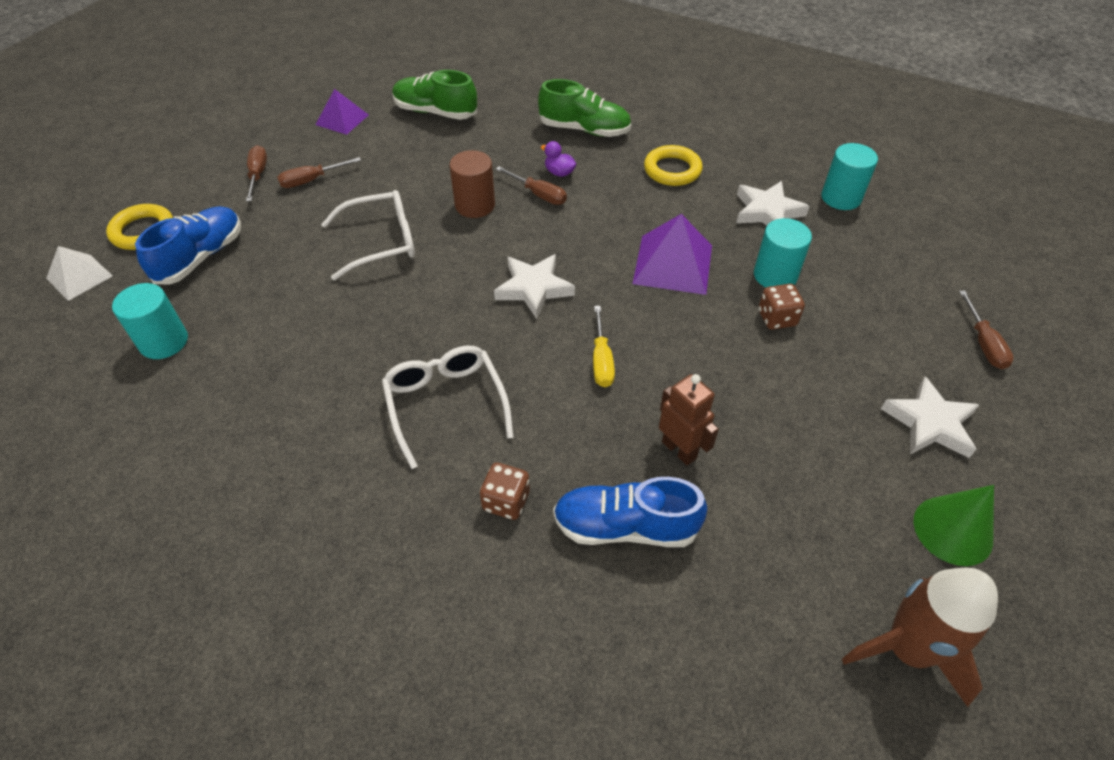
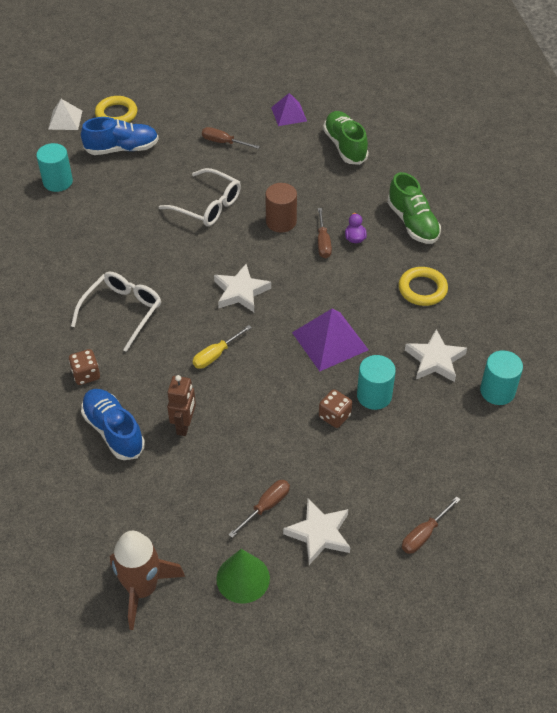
camera: 50 degrees right, 0 degrees up
(258, 175) = (203, 119): brown screwdriver -> brown screwdriver (266, 506)

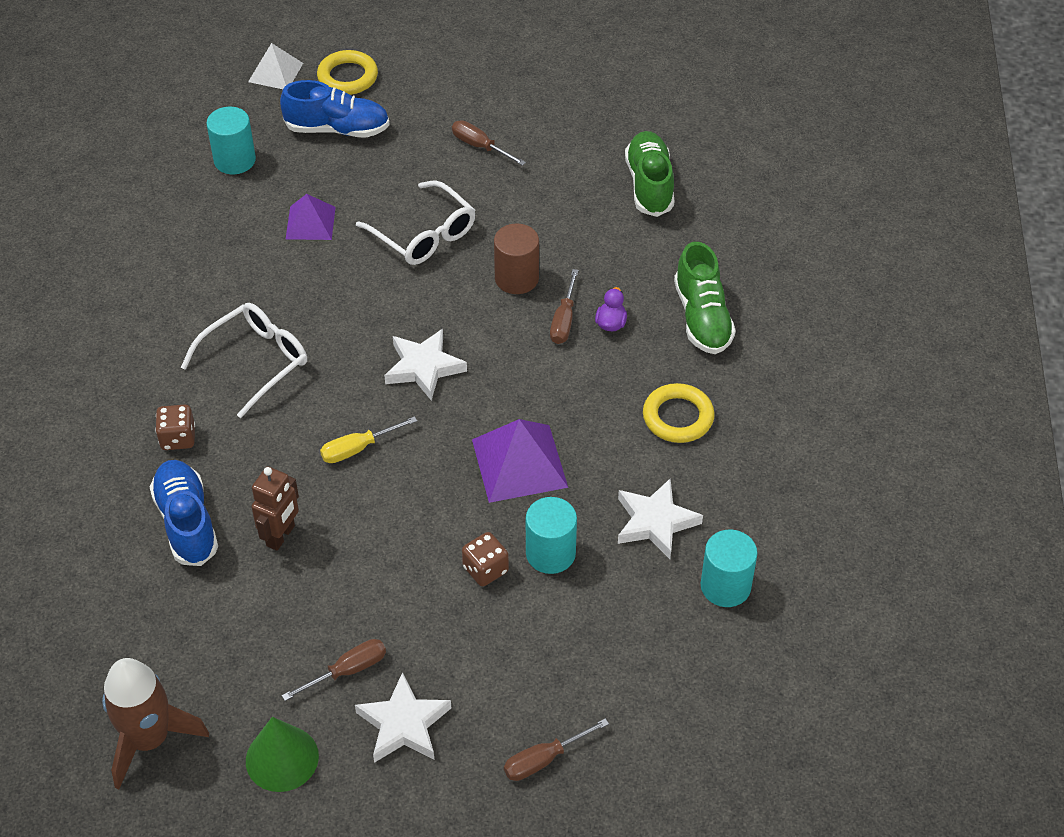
camera: 15 degrees right, 0 degrees up
(289, 114) = (587, 121): purple pyramid -> purple pyramid (310, 222)

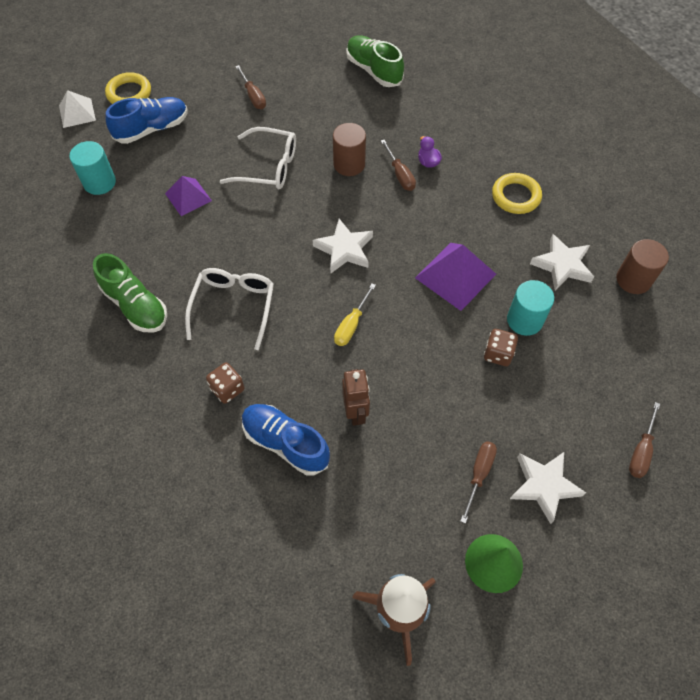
camera: 35 degrees left, 10 degrees up
(480, 146) = (253, 96): brown screwdriver -> brown screwdriver turned 120 degrees counterclockwise
(702, 318) = (474, 132): green shoe -> green shoe (135, 305)
(725, 586) = (633, 280): turquoise cylinder -> brown cylinder

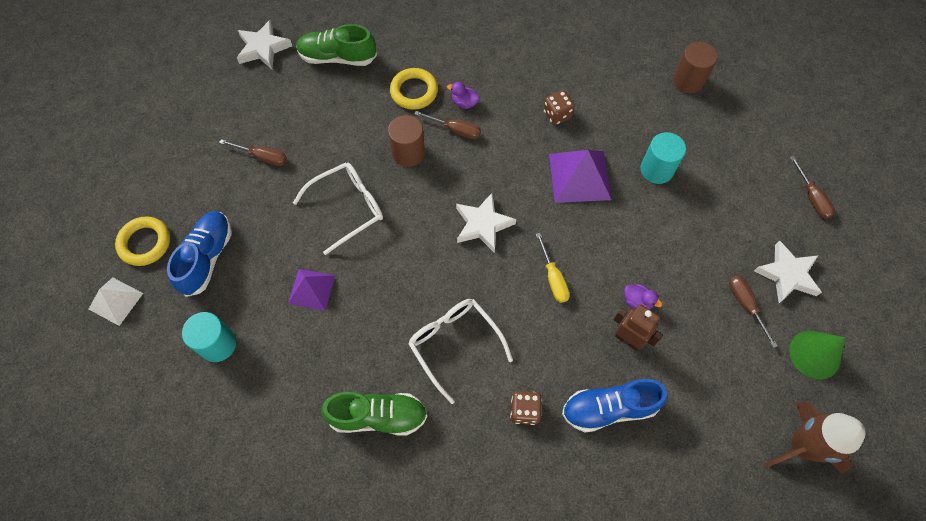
camera: 45 degrees left, 5 degrees up
(394, 394) = (637, 301): none -> purple duck
(498, 354) = (667, 209): brown dice -> brown dice (557, 115)
(516, 196) = (553, 80): yellow ring -> yellow ring (414, 91)
(562, 265) = (637, 108): white star -> white star (263, 48)

